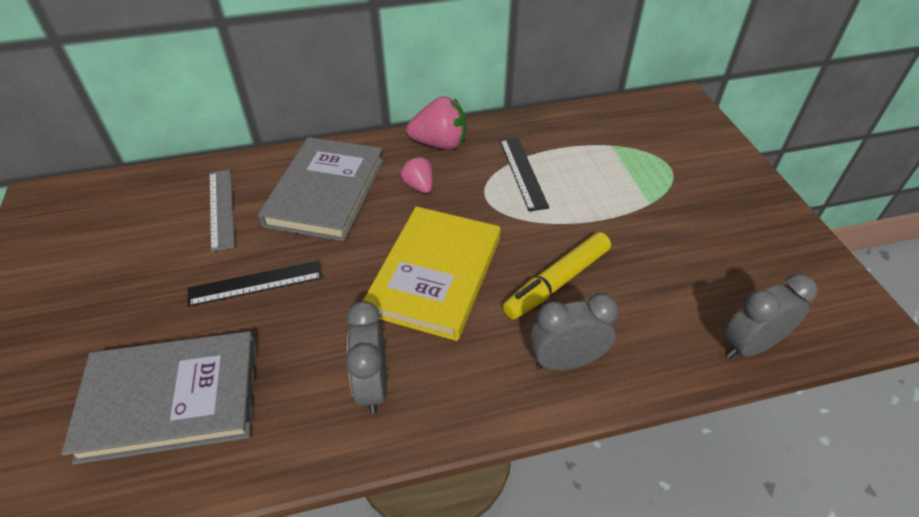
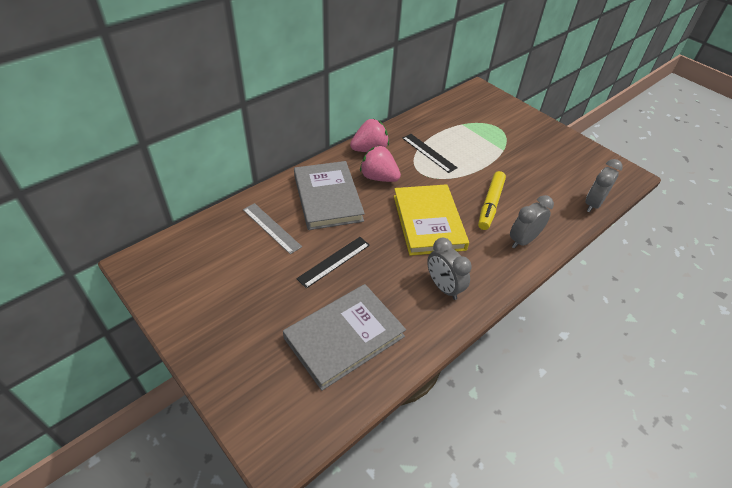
camera: 30 degrees left, 0 degrees up
(419, 186) = (378, 177): pink strawberry -> pink strawberry, size x1.67

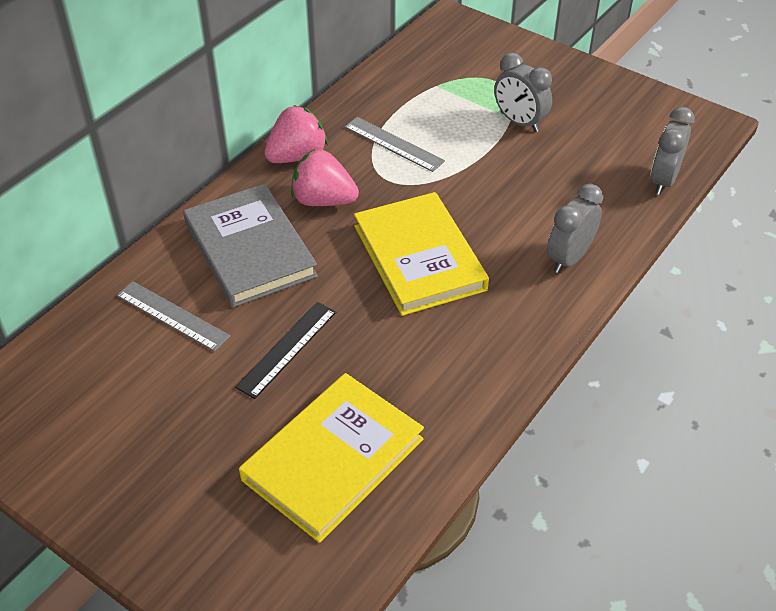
camera: 10 degrees left, 0 degrees up
(344, 337) = (333, 459): grey book -> yellow book
(428, 153) = (393, 144): black ruler -> grey ruler
(443, 287) = (464, 354): grey clock -> grey clock (519, 122)
(490, 204) = (508, 211): yellow marker -> none

